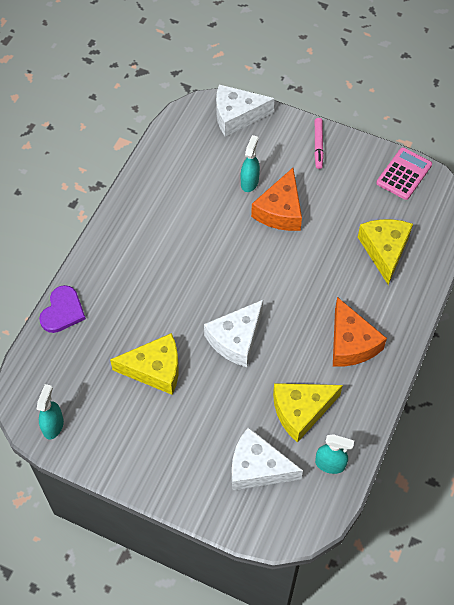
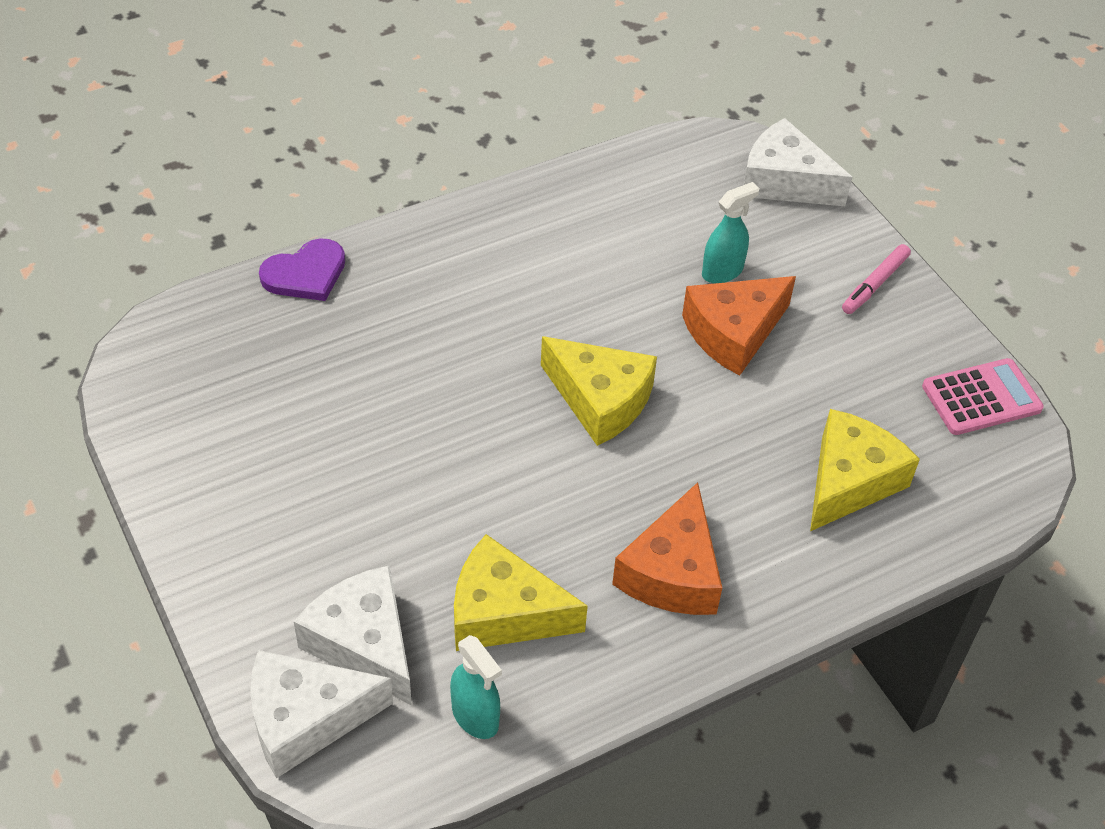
camera: 35 degrees right, 10 degrees down
(53, 426) = (151, 400): turquoise spray bottle -> none
(155, 369) = (352, 419): yellow cheese -> yellow cheese (600, 400)
(236, 339) = (503, 455): white cheese -> white cheese (306, 719)

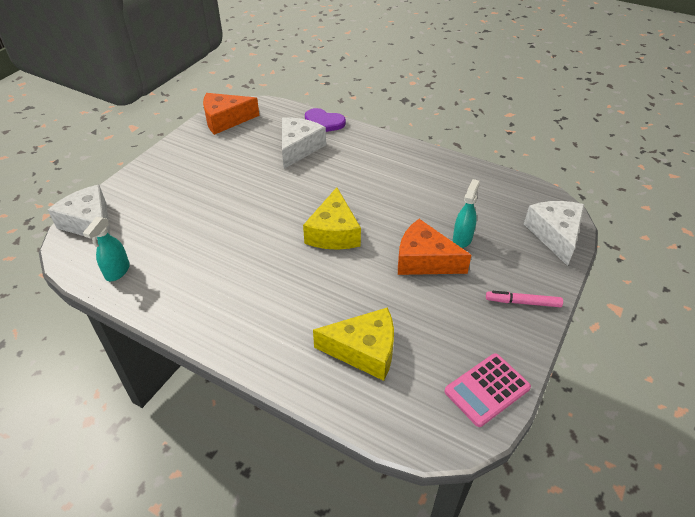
camera: 60 degrees right, 5 degrees down
(364, 644) = (138, 222): white cheese -> white cheese (298, 148)
(504, 613) = (181, 255): yellow cheese -> none
(672, 572) = (245, 303): orange cheese -> orange cheese (225, 120)
(722, 271) = (462, 239): turquoise spray bottle -> turquoise spray bottle turned 90 degrees counterclockwise
(981, 398) = (487, 389): pink calculator -> pink calculator turned 105 degrees clockwise

